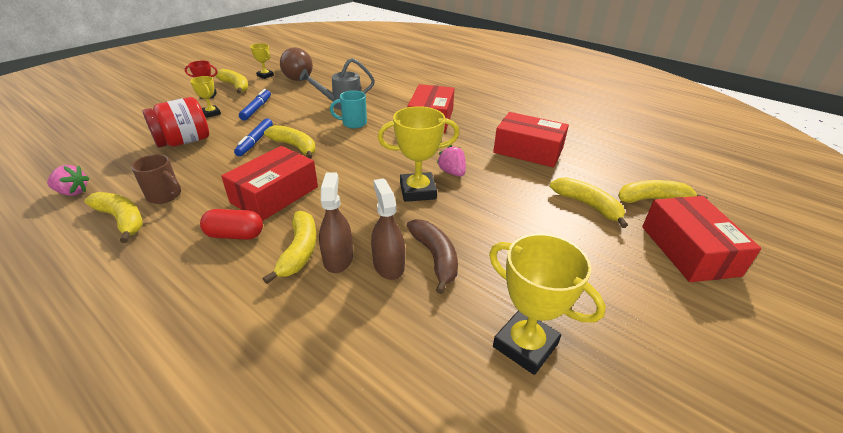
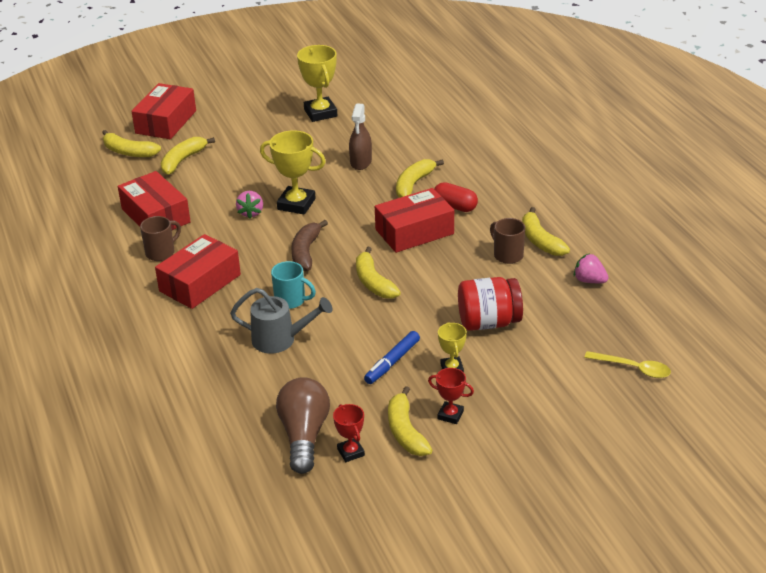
camera: 150 degrees left, 0 degrees up
(58, 138) = (633, 368): none -> yellow spoon
(255, 141) = (411, 301): blue marker -> none
(265, 76) = (350, 452): yellow trophy -> red trophy
(338, 258) = (390, 173): brown spray bottle -> none
(435, 257) = (328, 158): brown banana -> brown banana (306, 252)
(484, 129) = (161, 252): none -> brown mug
(587, 205) = (182, 160): yellow banana -> yellow banana turned 45 degrees clockwise

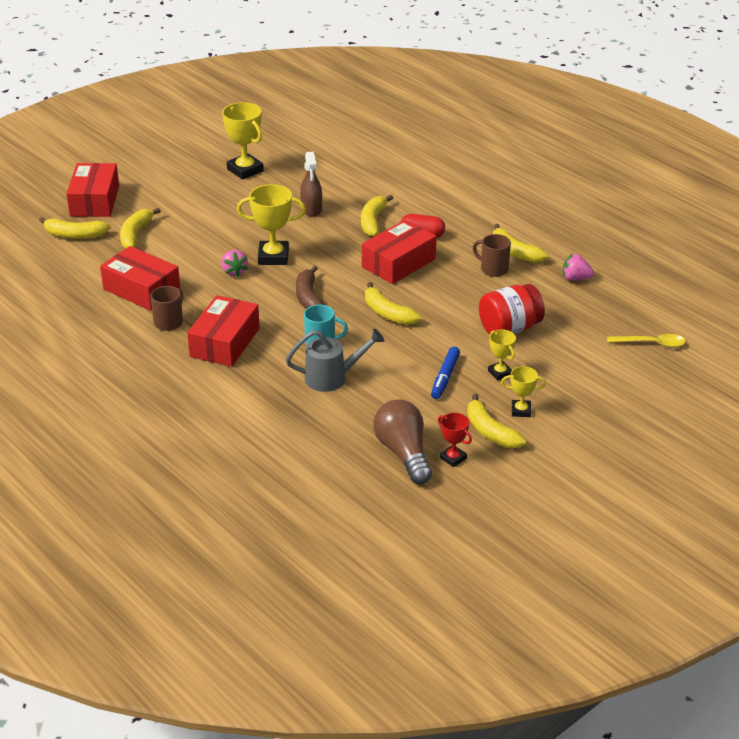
camera: 20 degrees left, 0 degrees up
(450, 415) = (521, 411): red trophy -> yellow trophy

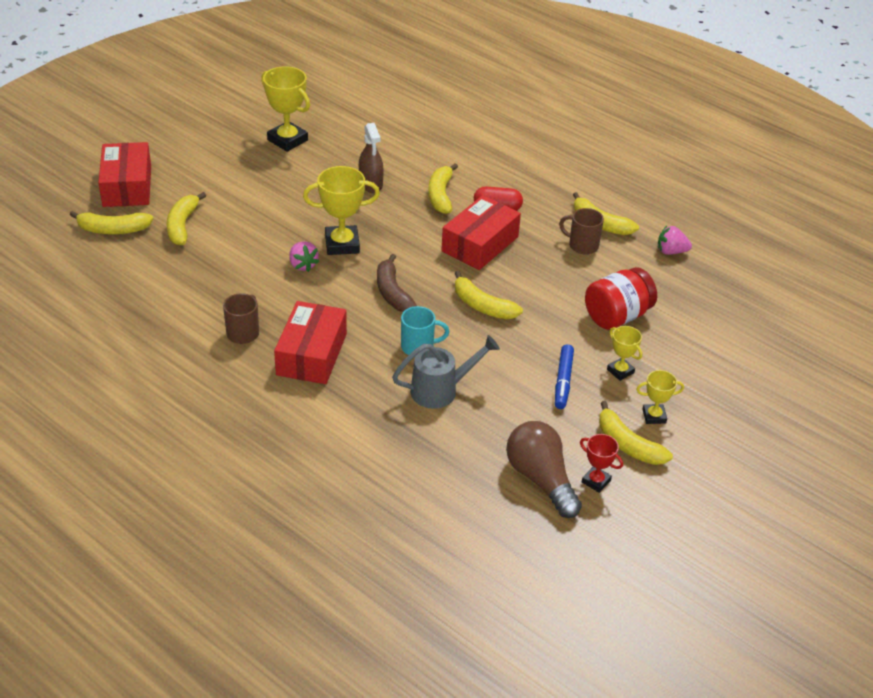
camera: 10 degrees left, 5 degrees up
(141, 290) = (203, 294): red box -> none
(651, 343) = (769, 324): yellow spoon -> none

